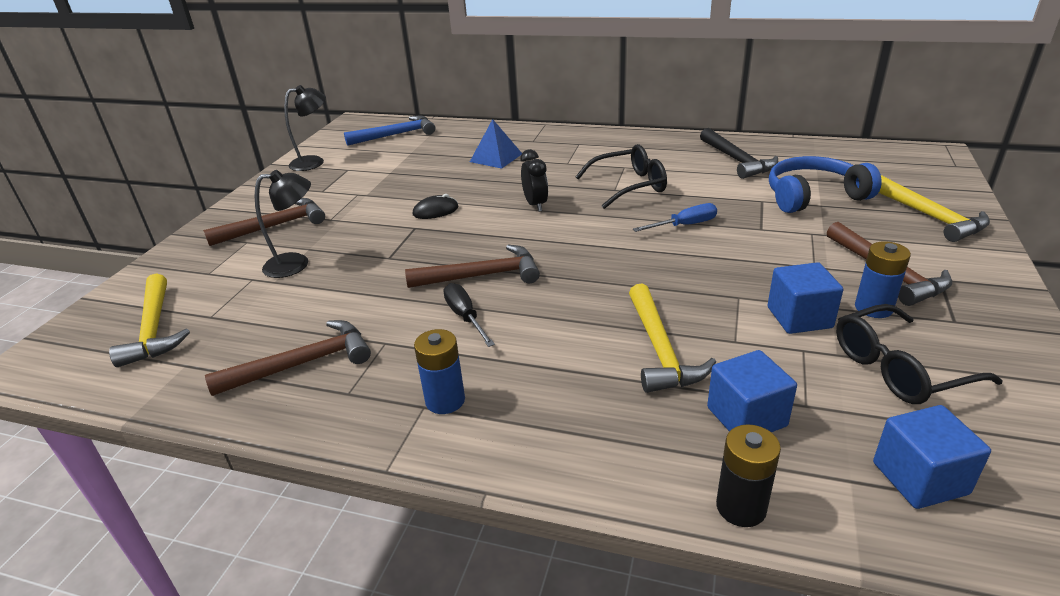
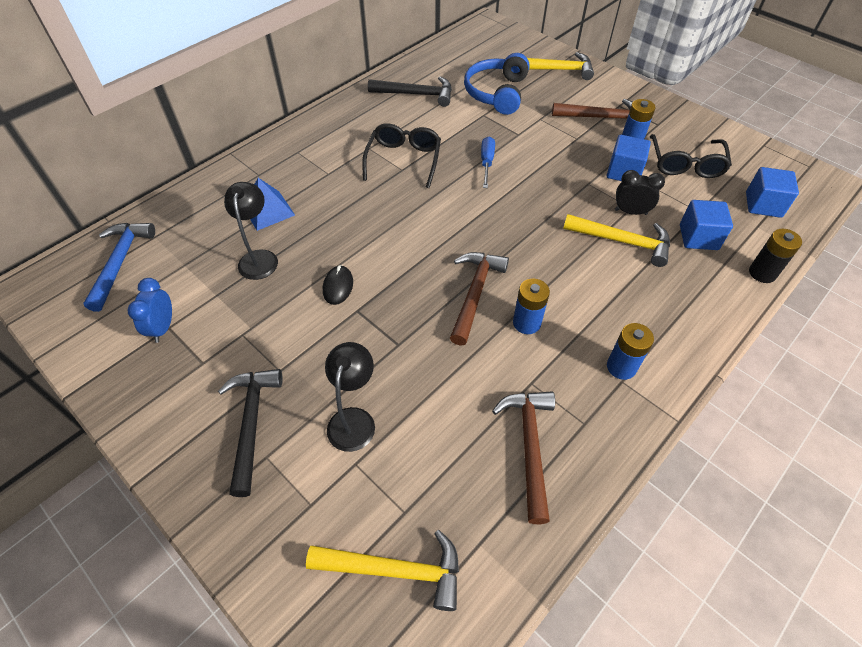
camera: 65 degrees left, 20 degrees up
(275, 226) = (251, 423): brown hammer -> black hammer
(314, 162) = (112, 353): black lamp -> black lamp (259, 258)
(346, 168) = (163, 328): none -> blue clock
(465, 317) = (526, 323): black screwdriver -> blue battery
(535, 205) = (386, 221): black clock -> black clock (630, 212)

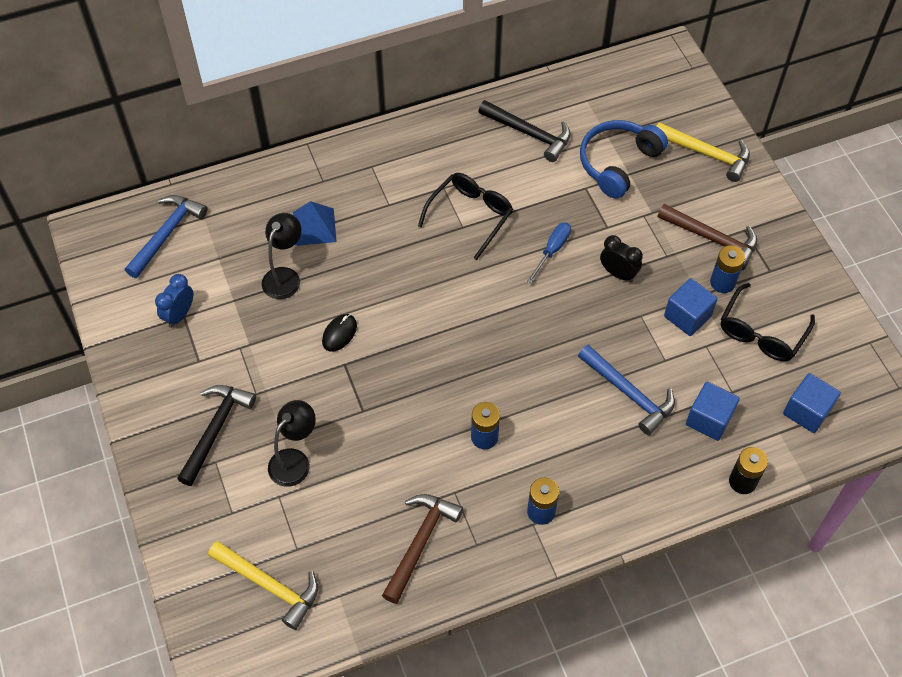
camera: 25 degrees right, 5 degrees up
(474, 293) = (455, 390): brown hammer -> none
(622, 241) = (629, 393): yellow hammer -> blue hammer
(630, 212) = (661, 365): black clock -> black clock (618, 273)

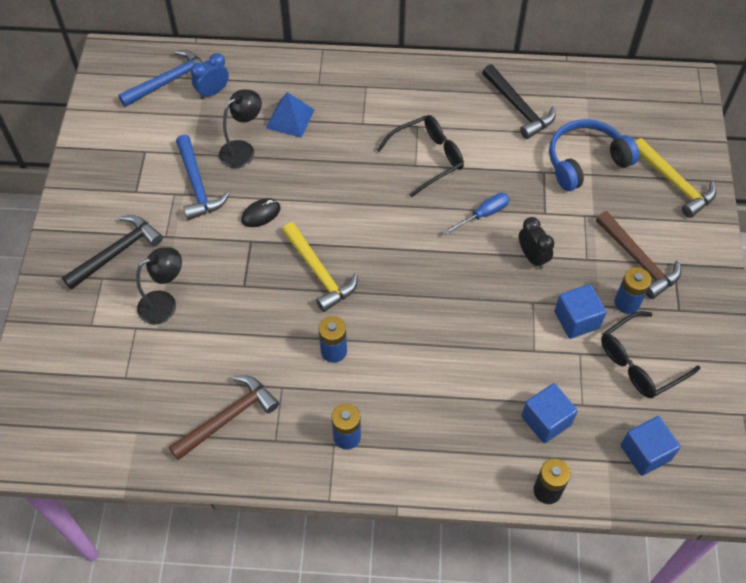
camera: 25 degrees right, 0 degrees up
(179, 315) = (142, 149): blue clock -> blue clock (213, 92)
(270, 585) = (86, 398): yellow hammer -> yellow hammer (319, 272)
(629, 393) = (484, 366): blue hammer -> blue hammer (197, 185)

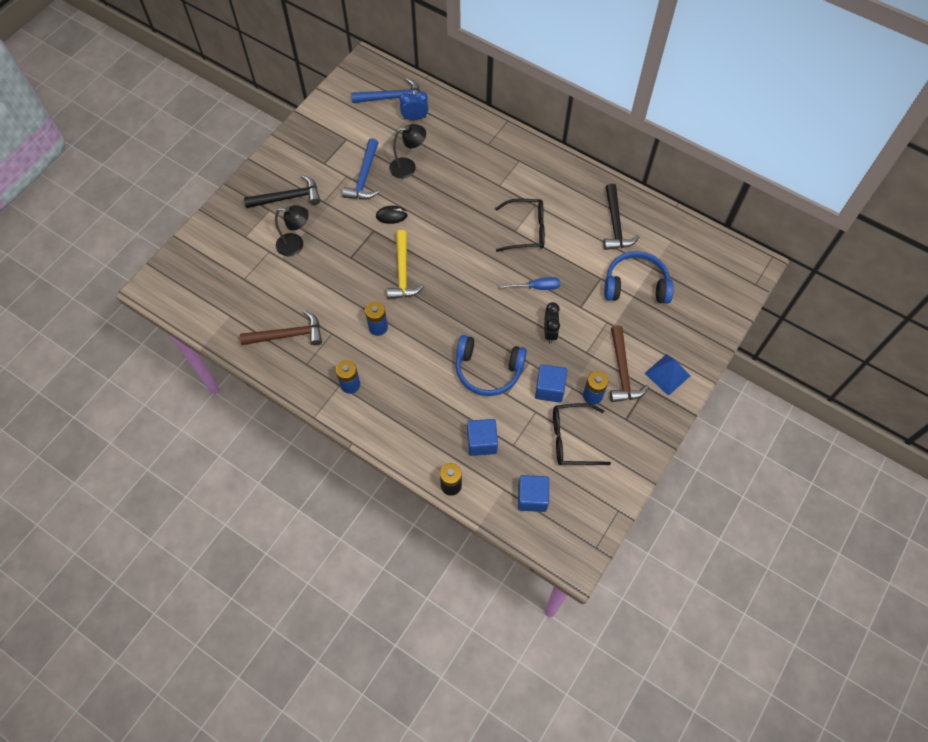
camera: 30 degrees right, 5 degrees up
(290, 119) = (453, 160): blue pyramid -> blue pyramid (667, 374)
(495, 335) = (488, 370): none -> blue headphones
(674, 183) = (689, 331): yellow hammer -> none

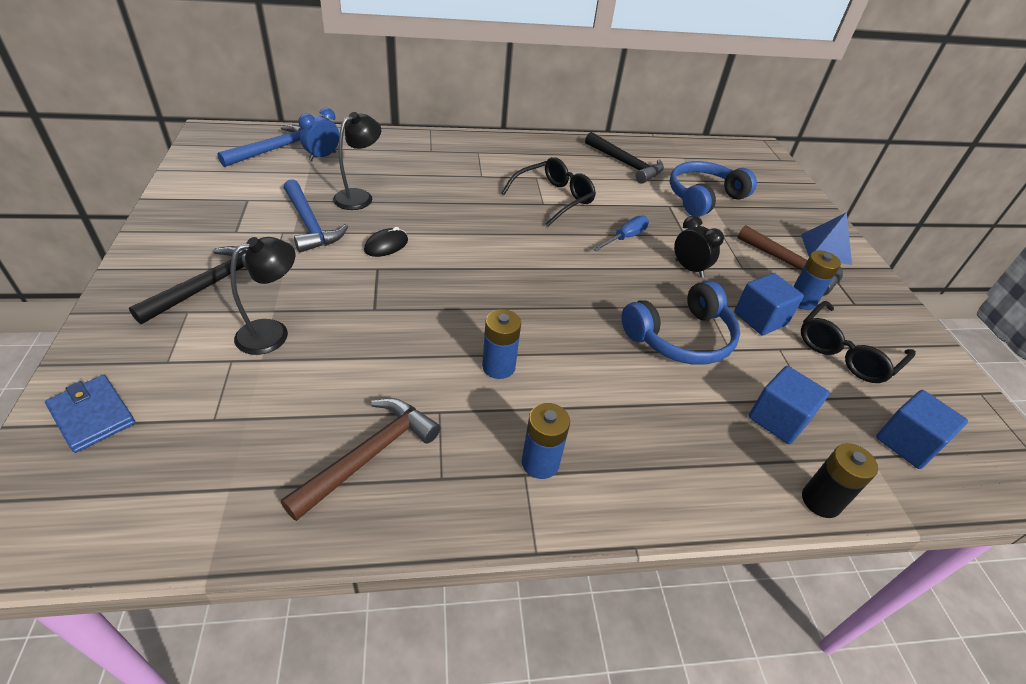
camera: 45 degrees left, 20 degrees down
(204, 249) = (92, 415): none -> blue wallet
(403, 272) = (463, 292): yellow hammer -> none

